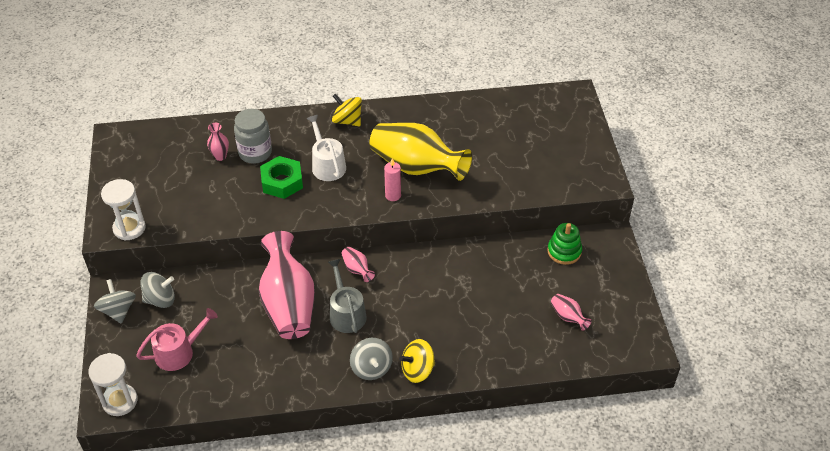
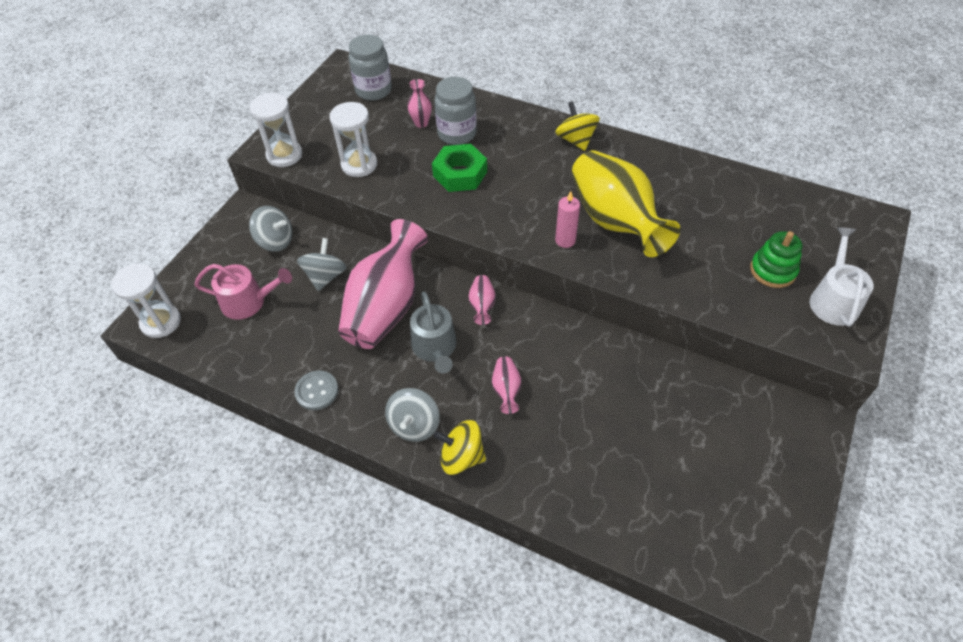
camera: 35 degrees right, 5 degrees up
(118, 310) = (232, 233): grey spinning top -> grey spinning top (325, 276)
(158, 146) = (373, 90): none -> grey jar
(198, 209) = (359, 165): none -> white hourglass
(285, 383) = (317, 391): none -> grey button
(327, 165) = (519, 176): white watering can -> white watering can (833, 300)
(346, 313) = (435, 348): grey watering can -> grey watering can turned 150 degrees clockwise
(564, 251) = (740, 407): green stacking toy -> green stacking toy (772, 270)
(568, 317) = (689, 494): pink vase -> pink vase (506, 390)

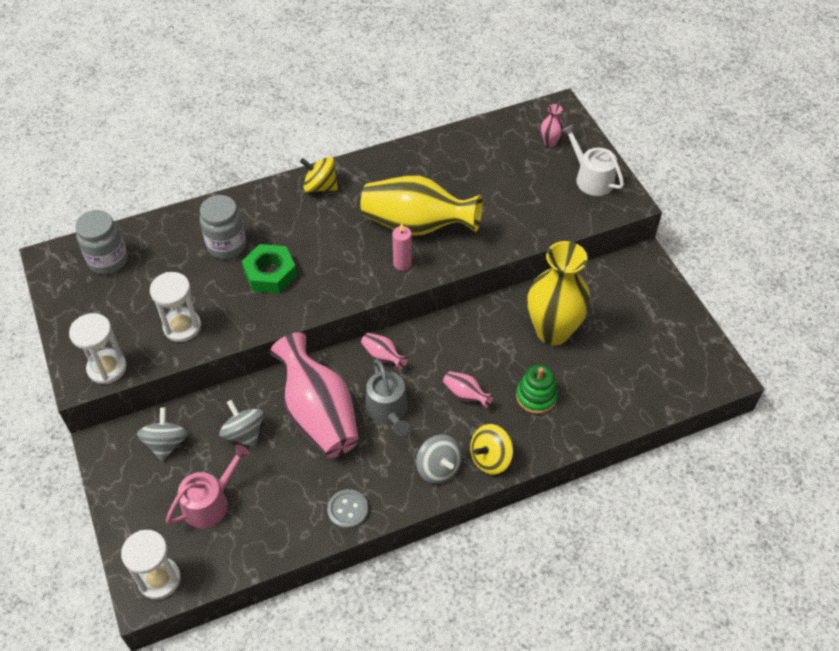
camera: 50 degrees left, 0 degrees up
(275, 241) = (166, 443): grey spinning top -> grey spinning top turned 60 degrees counterclockwise
(421, 123) = (187, 258): pink vase -> pink vase (550, 142)
(435, 348) = (388, 410): grey watering can -> grey watering can turned 45 degrees clockwise
(646, 406) = (552, 331): none -> yellow vase
(772, 270) = (542, 185): green stacking toy -> green stacking toy (536, 396)

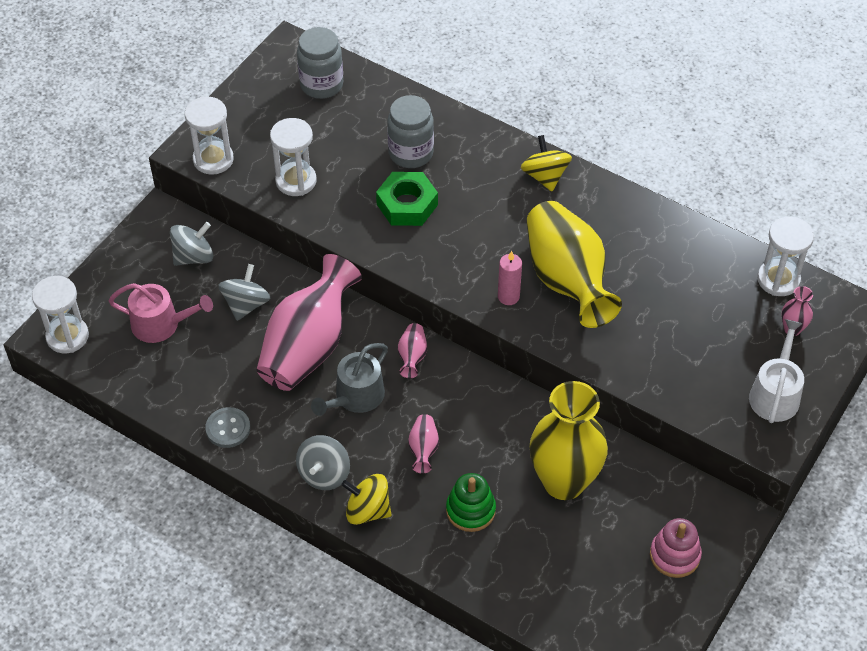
camera: 55 degrees right, 0 degrees up
(508, 126) = (778, 279): none -> white hourglass
(650, 307) = (674, 555): none -> pink stacking toy

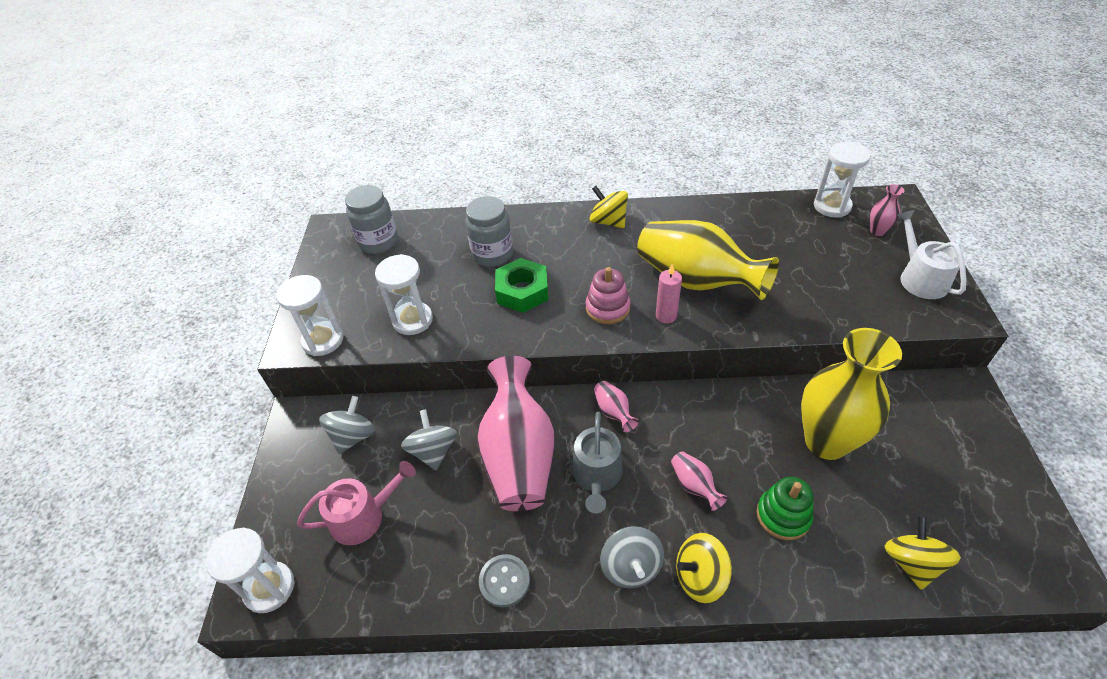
camera: 30 degrees left, 5 degrees down
(534, 598) = (912, 562): none -> yellow spinning top
(674, 555) = (964, 448): pink stacking toy -> pink stacking toy (607, 308)

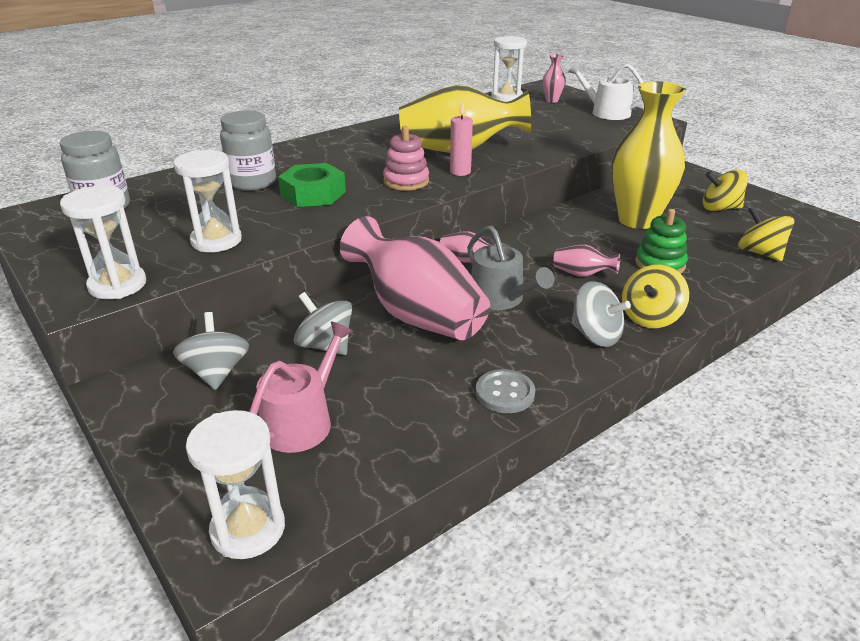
camera: 40 degrees left, 15 degrees down
(608, 221) = (342, 140): yellow spinning top -> yellow spinning top (720, 208)

